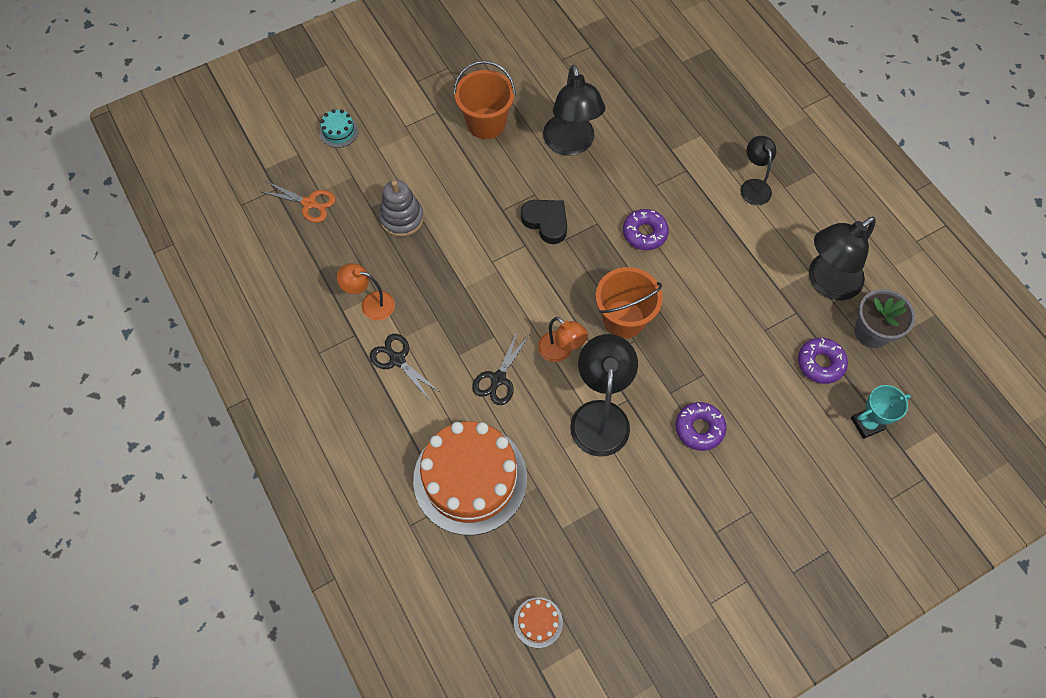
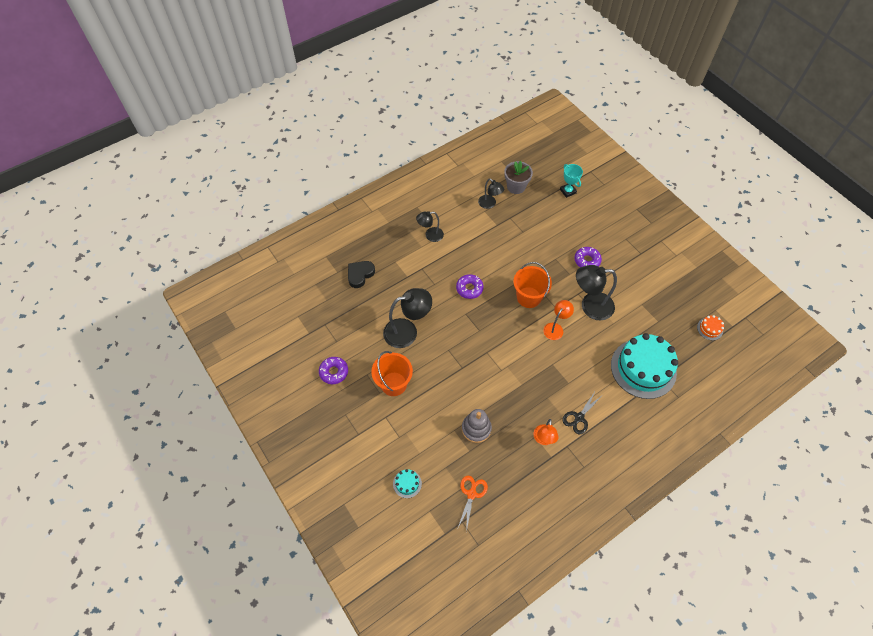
camera: 95 degrees left, 5 degrees down
(470, 478) = (643, 368): orange cake -> turquoise cake
(498, 379) = (580, 359): black scissors -> none
(546, 222) = (468, 341): black heart -> black heart (360, 275)
(820, 363) = (538, 208): purple donut -> purple donut (334, 372)
(826, 283) = (489, 204): black lamp -> black lamp, size x0.59

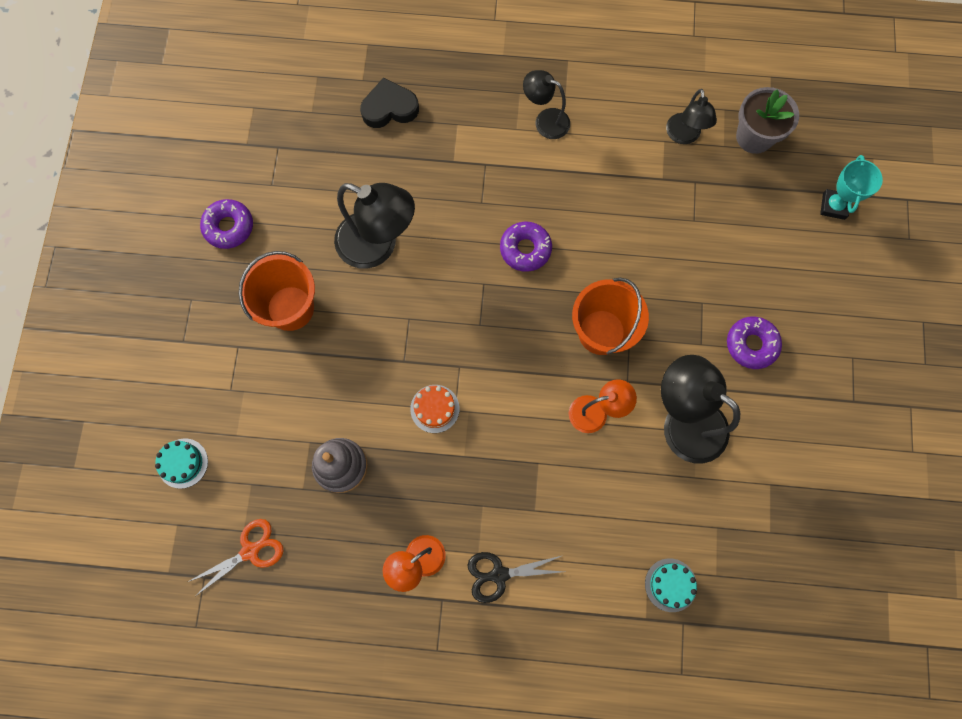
camera: 40 degrees right, 15 degrees up
(643, 368) = (670, 585): turquoise cake -> turquoise cake, size x0.41
(710, 329) = (845, 614): orange cake -> orange cake (434, 408)

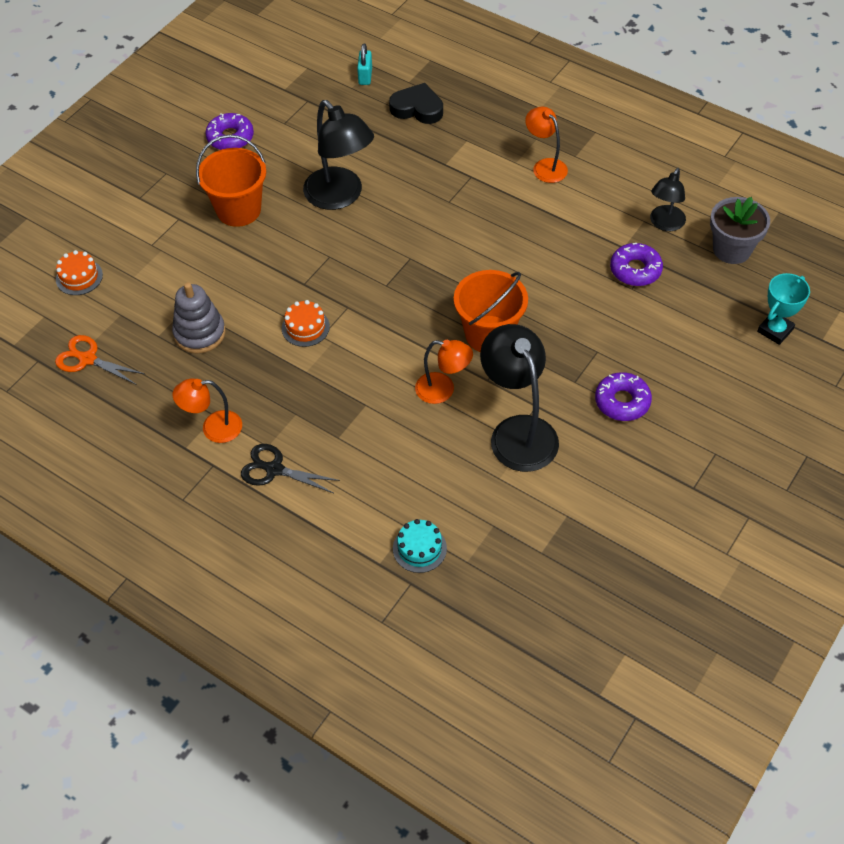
camera: 30 degrees right, 20 degrees down
(183, 463) = (79, 277): turquoise cake -> orange cake
(251, 550) = (87, 359): orange scissors -> orange scissors turned 150 degrees counterclockwise
(317, 92) = (365, 76): none -> turquoise padlock
(525, 249) = (463, 248): purple donut -> purple donut (635, 270)
(545, 121) = (545, 166): black lamp -> orange lamp

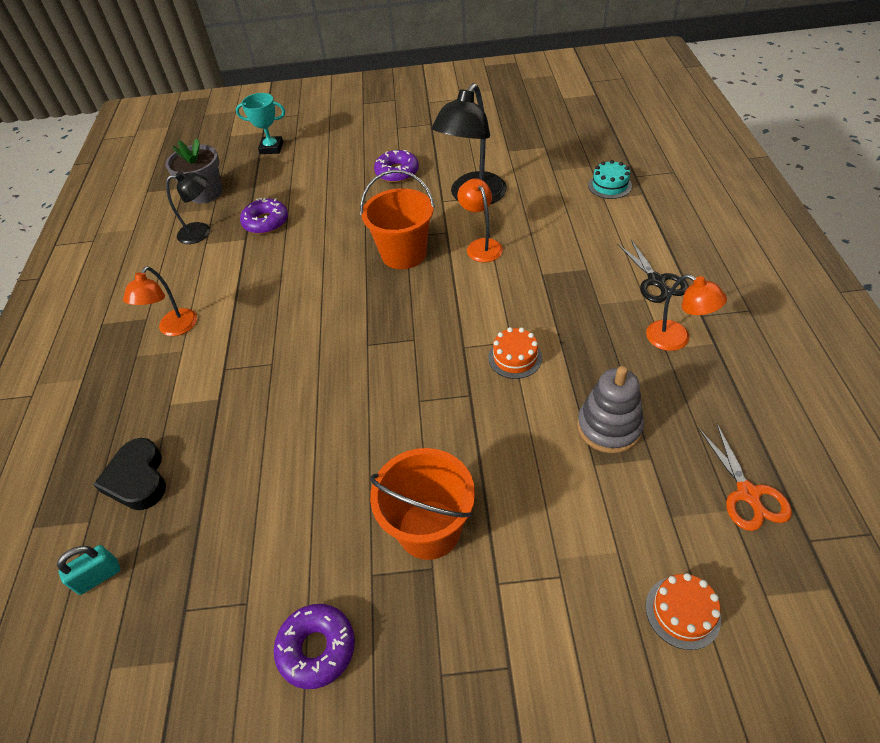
camera: 125 degrees left, 5 degrees down
(340, 196) = (331, 450): black lamp -> none

